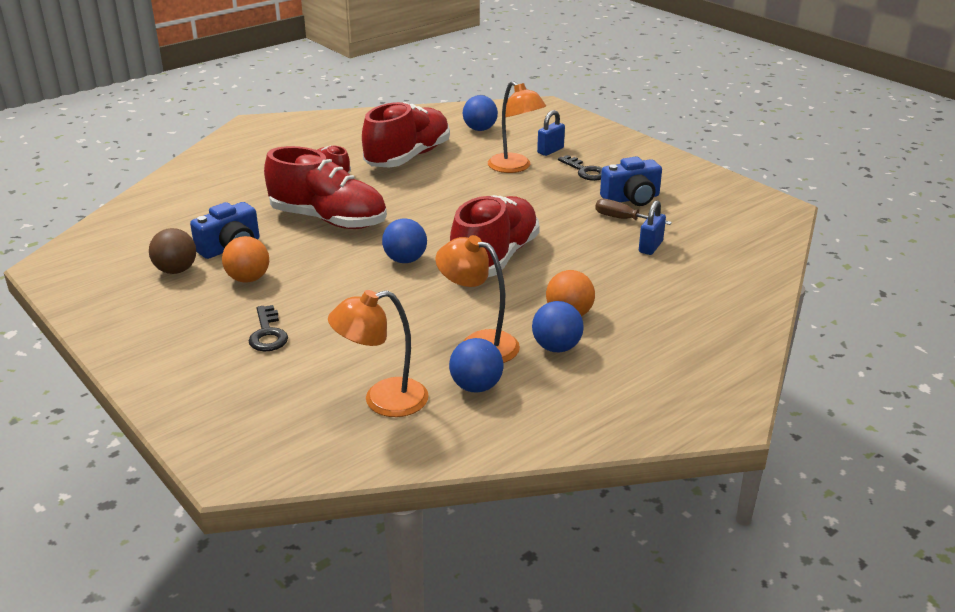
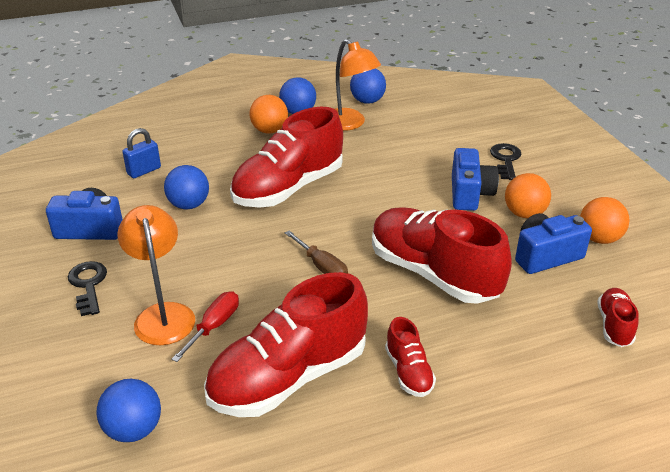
camera: 160 degrees left, 5 degrees up
(176, 270) = (599, 238): brown ball -> orange ball
(183, 214) = (614, 325): none -> red shoe
(306, 287) = (469, 194): none -> blue camera
(383, 401) = (430, 104): orange lamp -> none
(405, 260) = (370, 203): blue ball -> blue ball (189, 205)
(475, 168) = (214, 326): none -> red screwdriver
(550, 150) = (86, 339): blue padlock -> none
(623, 219) = (131, 205): brown screwdriver -> brown screwdriver (322, 267)

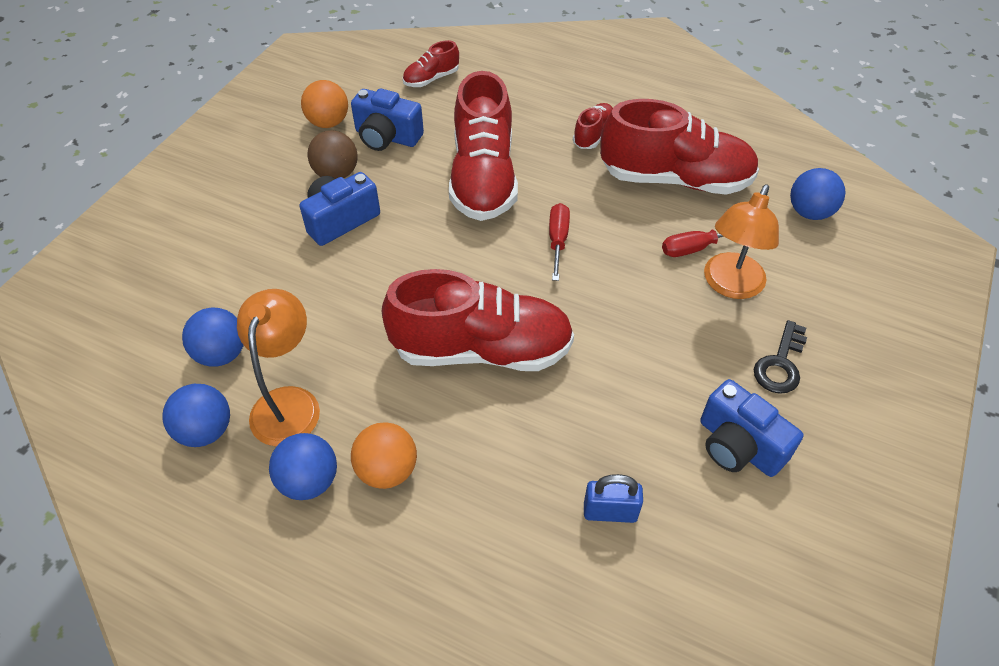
camera: 135 degrees left, 15 degrees up
(189, 205) = (605, 404): blue ball -> blue ball (222, 354)
(322, 267) = (558, 240): brown screwdriver -> red screwdriver
(506, 160) = (246, 229): black key -> none
(524, 213) = (336, 174): orange ball -> brown ball

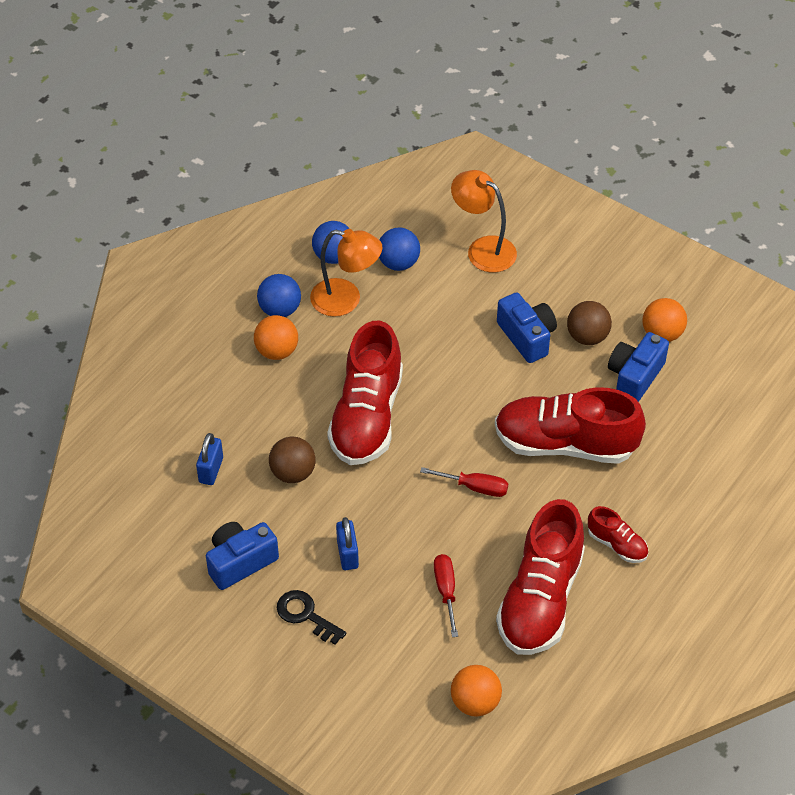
camera: 100 degrees right, 0 degrees up
(431, 79) = (725, 420): red shoe -> none
(587, 413) = (293, 473): none -> brown ball
(684, 338) = (347, 554): none -> blue padlock
(730, 285) = (396, 604): orange lamp -> orange lamp (483, 249)
(809, 212) = (475, 702): blue ball -> orange ball

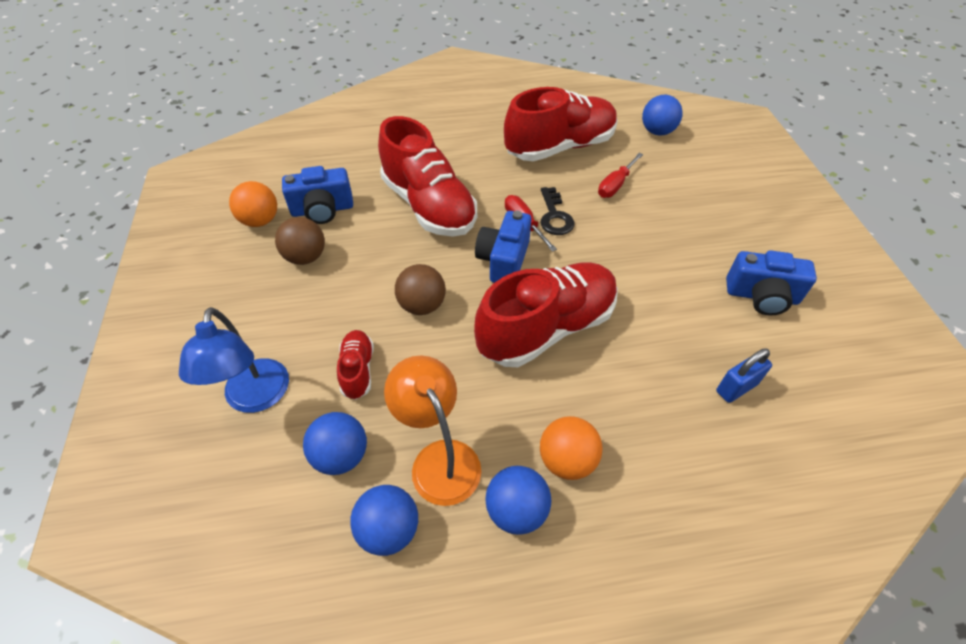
camera: 135 degrees left, 0 degrees up
(293, 473) = (657, 330): brown ball -> brown ball (422, 305)
(306, 615) = (733, 232): black key -> black key (554, 216)
(347, 554) = (665, 246): blue padlock -> none
(475, 702) = (657, 132): orange ball -> blue ball
(483, 249) = (255, 398): orange lamp -> blue lamp
(527, 337) = (344, 291): blue camera -> blue camera (503, 260)
(617, 544) = (478, 141): red shoe -> red shoe (358, 370)

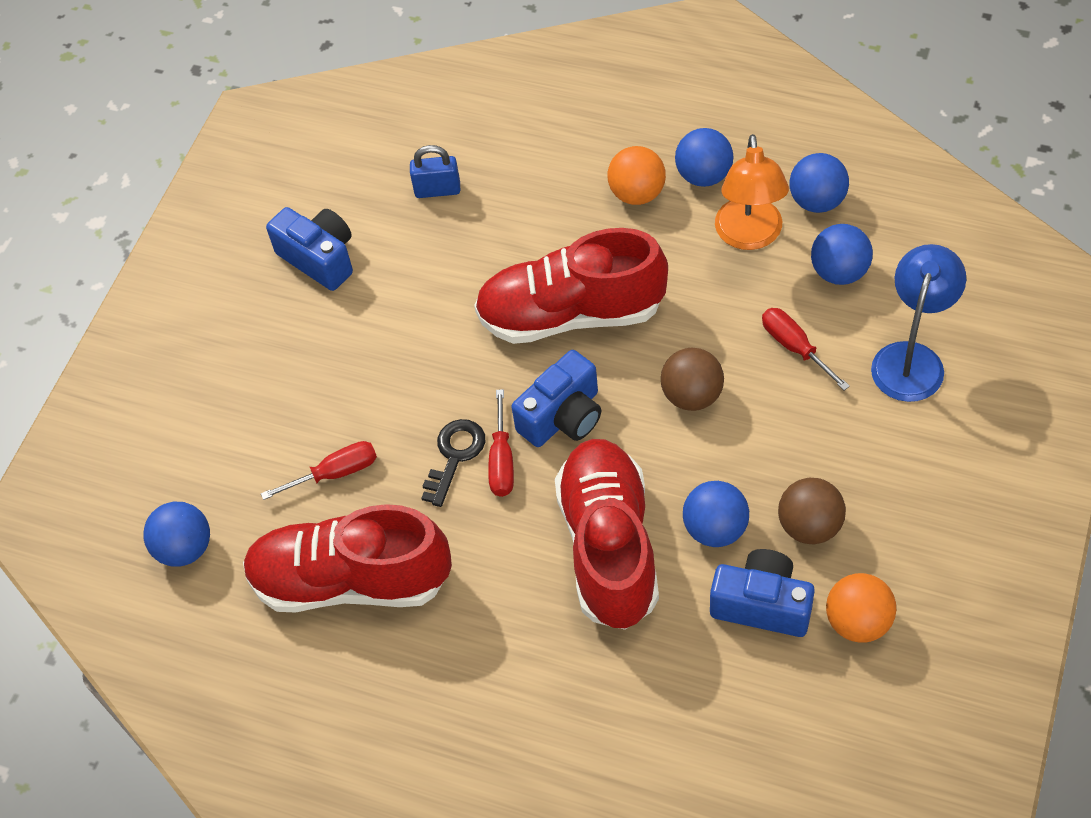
camera: 145 degrees left, 5 degrees up
(358, 370) = (795, 347): red shoe -> red screwdriver
(367, 235) = (715, 529): none -> blue ball

